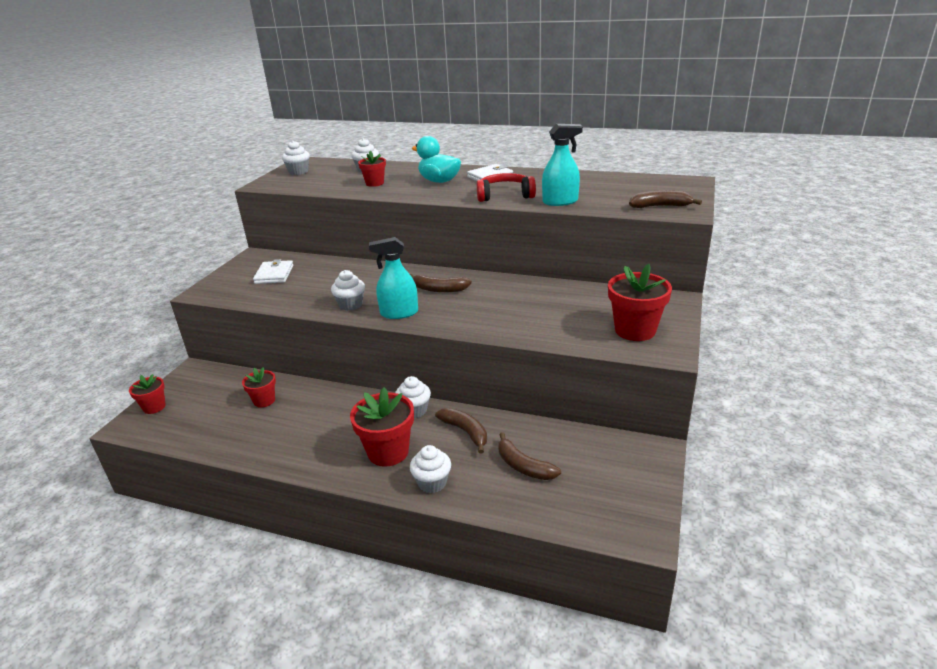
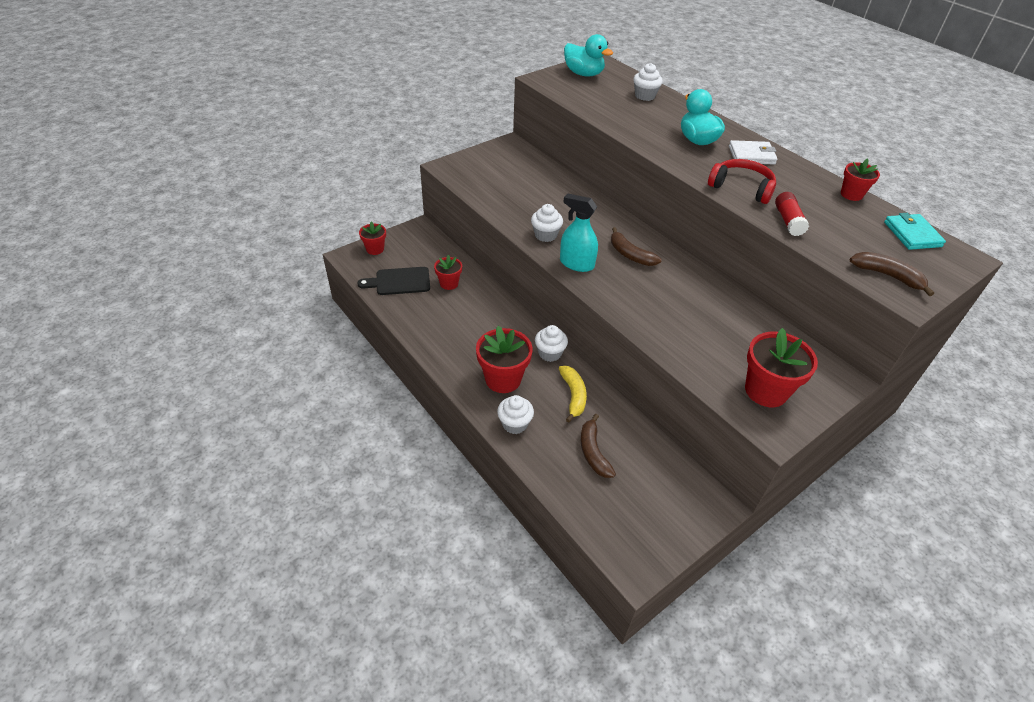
camera: 30 degrees right, 15 degrees up
(206, 422) = (399, 281): none -> black cutting board
(274, 274) = (511, 173): white wallet -> none
(298, 172) = (583, 74): white cupcake -> turquoise duck
(375, 183) = (636, 118): red flower pot -> red flower pot (851, 194)
(465, 432) = (573, 395): brown banana -> yellow banana
(560, 202) = (788, 221): turquoise spray bottle -> red glue stick
(647, 181) = (912, 234): none -> turquoise wallet

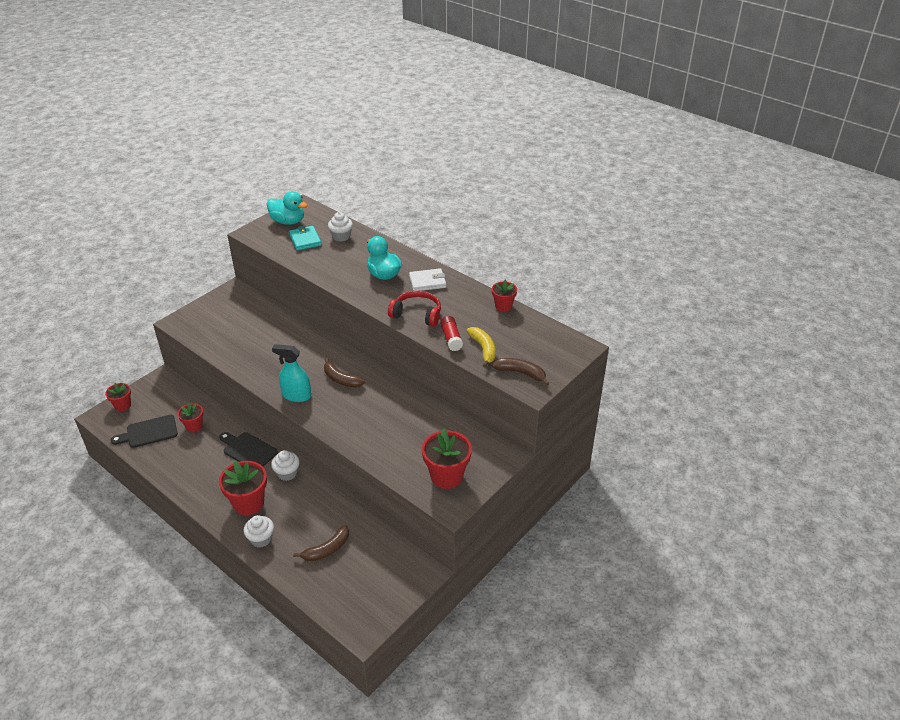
camera: 10 degrees left, 5 degrees down
(506, 320) = (248, 450): none -> black cutting board
(545, 235) = (269, 374): white cupcake -> none
(573, 395) = (309, 506): yellow banana -> yellow banana (483, 349)
(593, 452) = (327, 549): brown banana -> brown banana turned 105 degrees counterclockwise
(912, 234) = (545, 334): turquoise wallet -> turquoise wallet (305, 240)

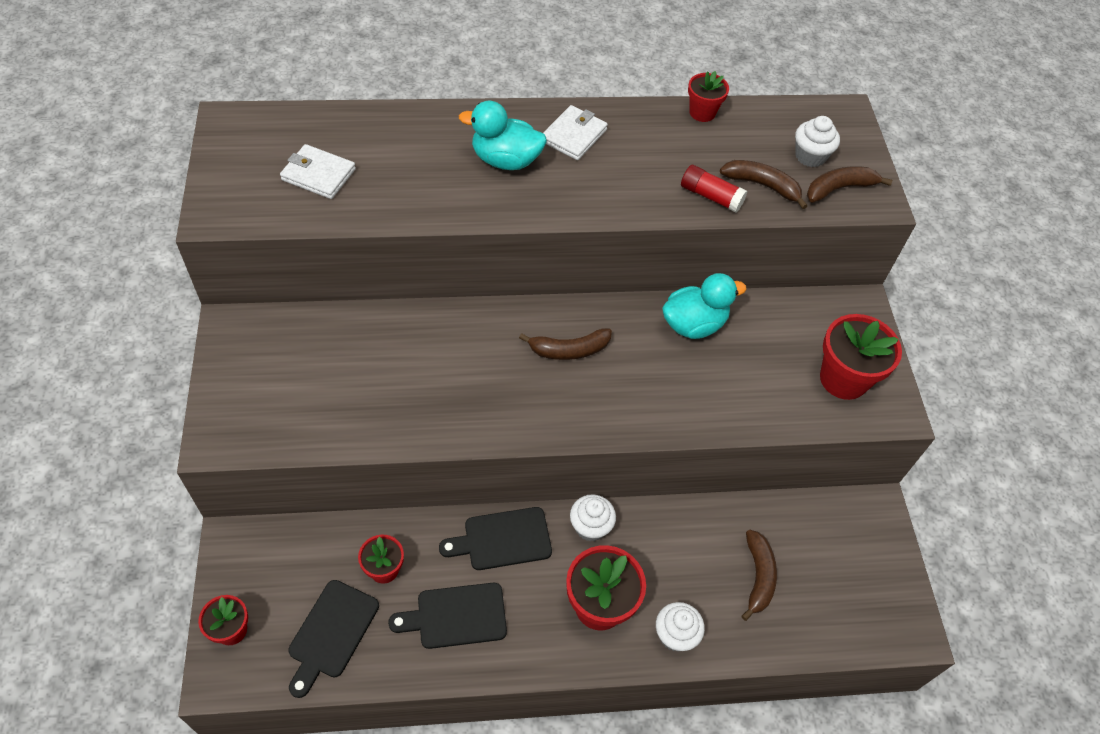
camera: 50 degrees left, 15 degrees up
(194, 462) = (456, 616): none -> black cutting board
(288, 221) = (246, 160): turquoise duck -> turquoise duck (693, 324)
(296, 395) = (547, 416): turquoise spray bottle -> none
(305, 240) = (318, 174): turquoise wallet -> white wallet
(341, 236) = (364, 137): white cupcake -> white cupcake (810, 156)
(417, 314) = (627, 190): red headphones -> none
(483, 349) = (762, 185): yellow banana -> brown banana

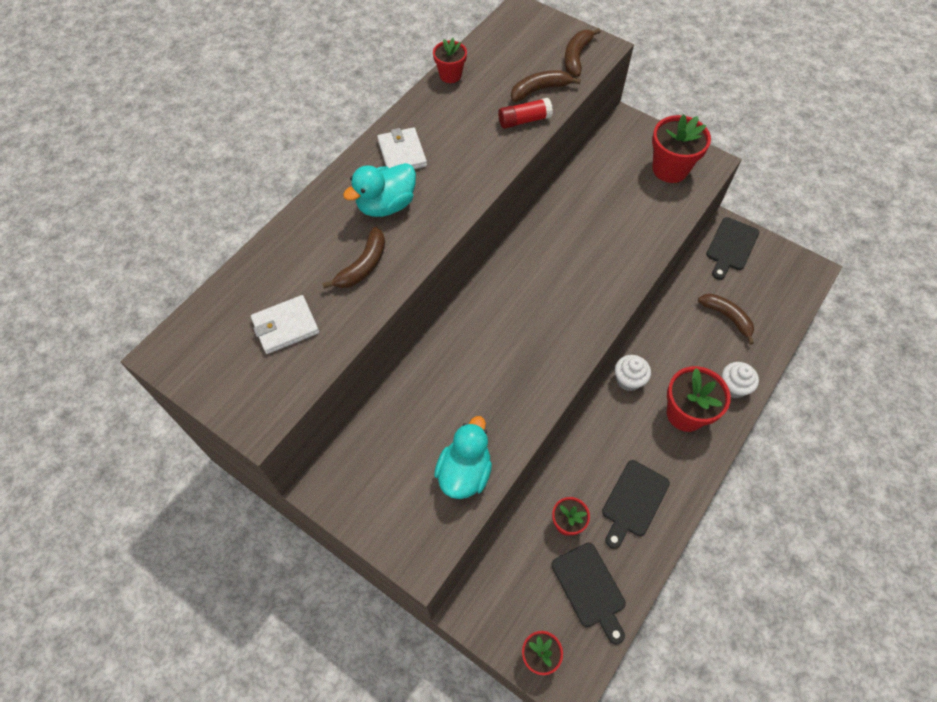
camera: 45 degrees left, 5 degrees up
(502, 539) = (599, 436): black cutting board -> black cutting board (731, 246)
(569, 350) = (531, 290): brown banana -> brown banana (363, 266)
(693, 324) = (569, 211): turquoise duck -> turquoise duck (464, 472)
(810, 156) = (538, 51): white cupcake -> none

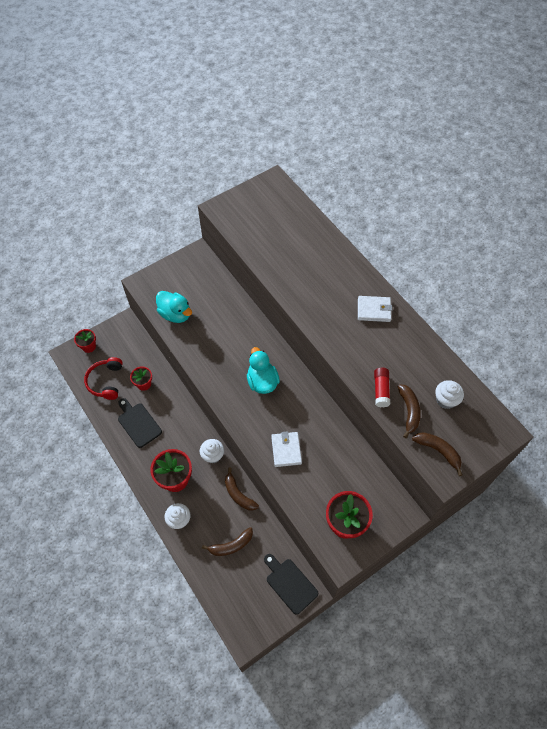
camera: 110 degrees right, 0 degrees up
(285, 326) = (268, 228): white wallet -> white wallet (286, 450)
(363, 266) = (293, 269): brown banana -> brown banana (238, 494)
(386, 205) = (333, 291): turquoise duck -> turquoise duck (262, 381)
(450, 75) = (441, 359): red flower pot -> none
(507, 62) = (445, 400): none -> white cupcake
(590, 588) = (106, 381): black cutting board -> red headphones

